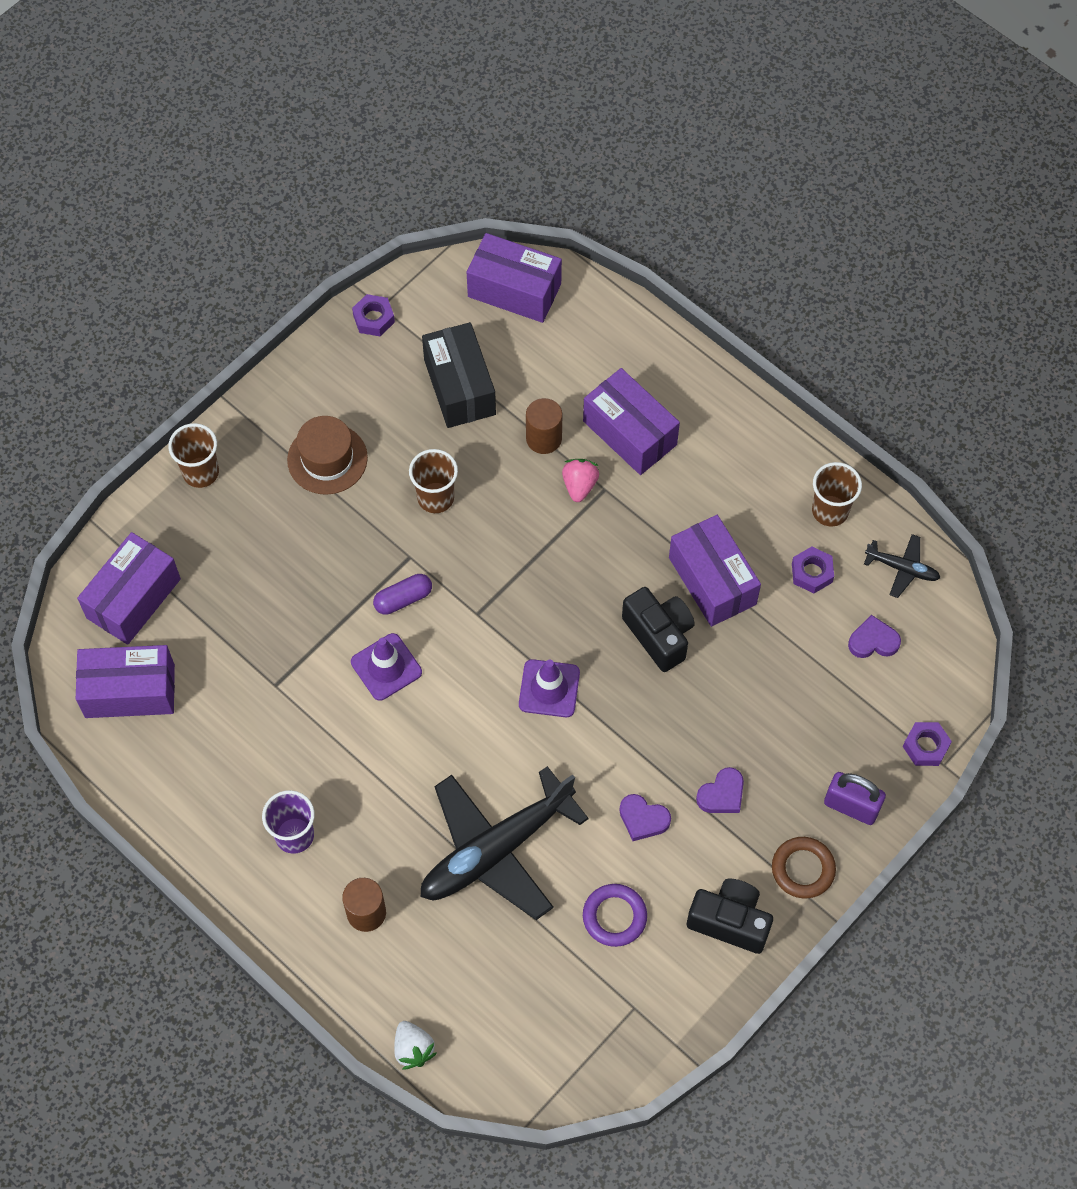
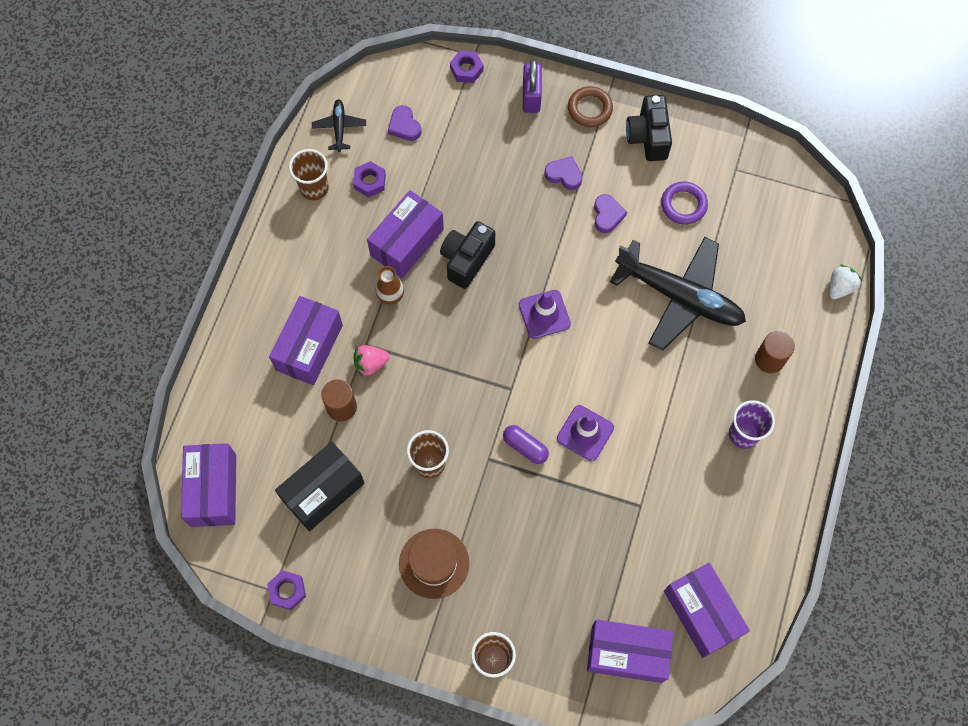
camera: 115 degrees left, 5 degrees up
(650, 537) = (391, 297): none -> brown vase

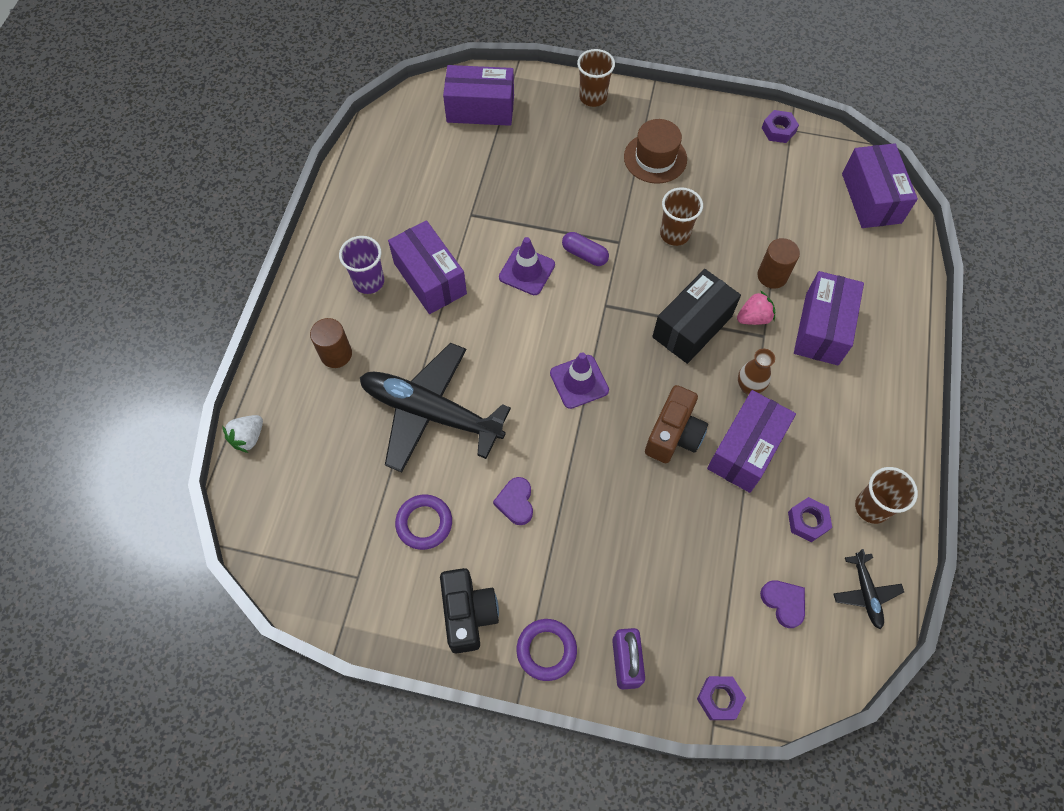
camera: 175 degrees right, 5 degrees down
(323, 491) = (769, 204): black box -> black box (692, 326)
(466, 260) = (673, 435): black camera -> brown camera
(564, 175) = (572, 551): purple heart -> none
(589, 109) = (546, 650): brown ring -> purple ring
(702, 613) = (415, 140): purple box -> purple box (430, 278)

